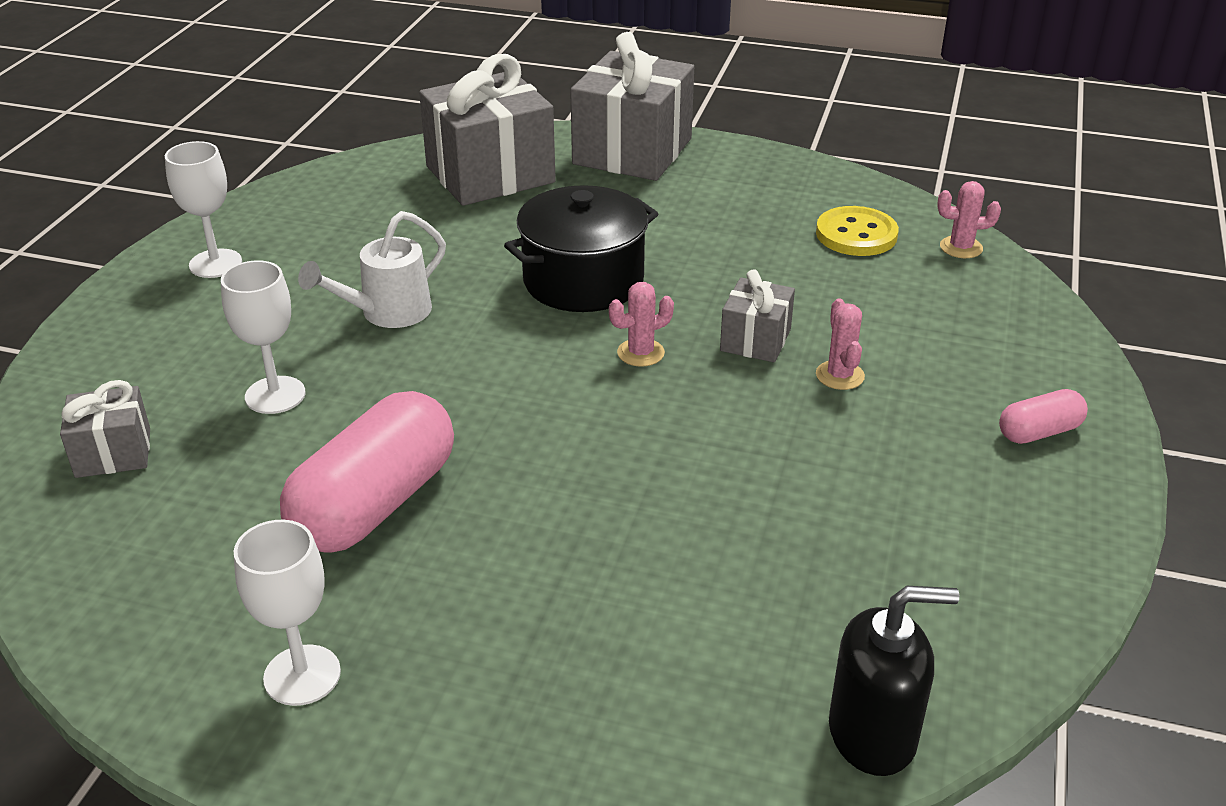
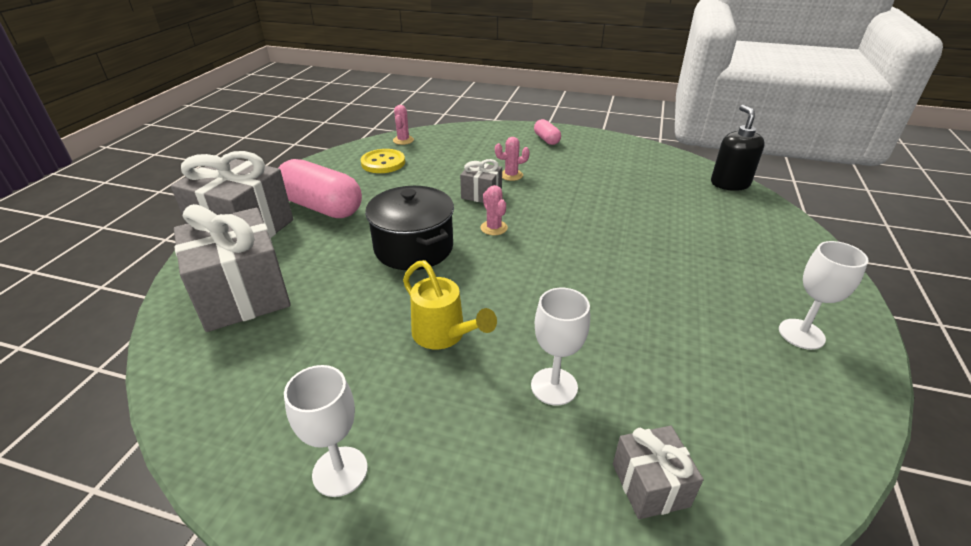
camera: 90 degrees left, 0 degrees up
(375, 504) = (656, 320): pink capsule -> pink capsule (322, 207)
(387, 313) = (444, 335): white watering can -> yellow watering can

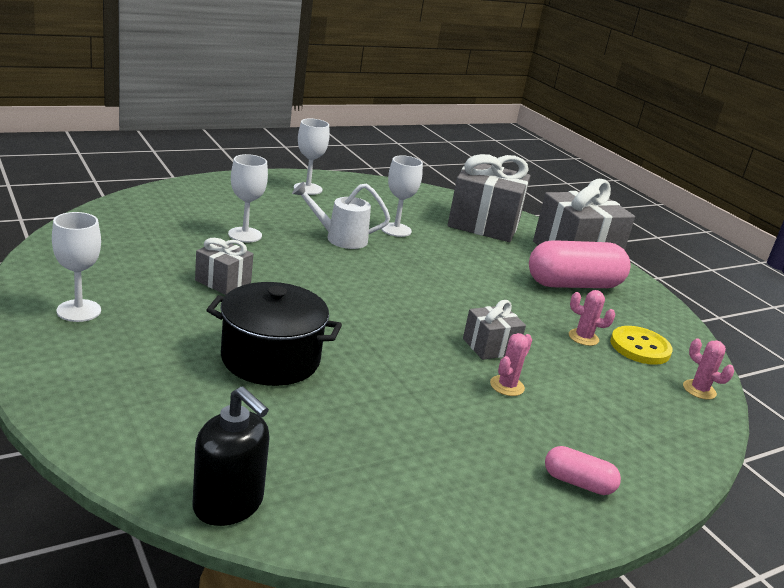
camera: 130 degrees right, 10 degrees down
(358, 324) = (396, 230): none -> white goblet
(413, 248) = (449, 278): black pot -> black pot (270, 359)
(444, 335) = (340, 238): yellow watering can -> white watering can
(494, 228) = (421, 315): pink cactus -> pink cactus (583, 337)
(650, 485) = (159, 215): grey gift -> grey gift (223, 281)

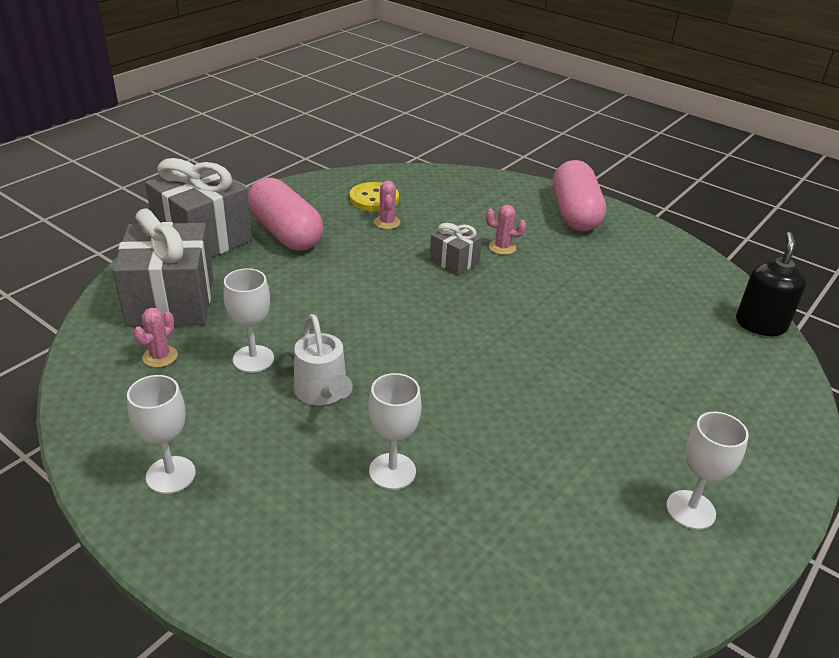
camera: 110 degrees left, 10 degrees up
(223, 281) = (521, 439): grey gift -> none
(270, 359) = (607, 360): black pot -> none
(578, 483) = (575, 214): pink capsule -> pink capsule, size x2.08
(699, 390) = (411, 177): pink cactus -> pink cactus (160, 356)

